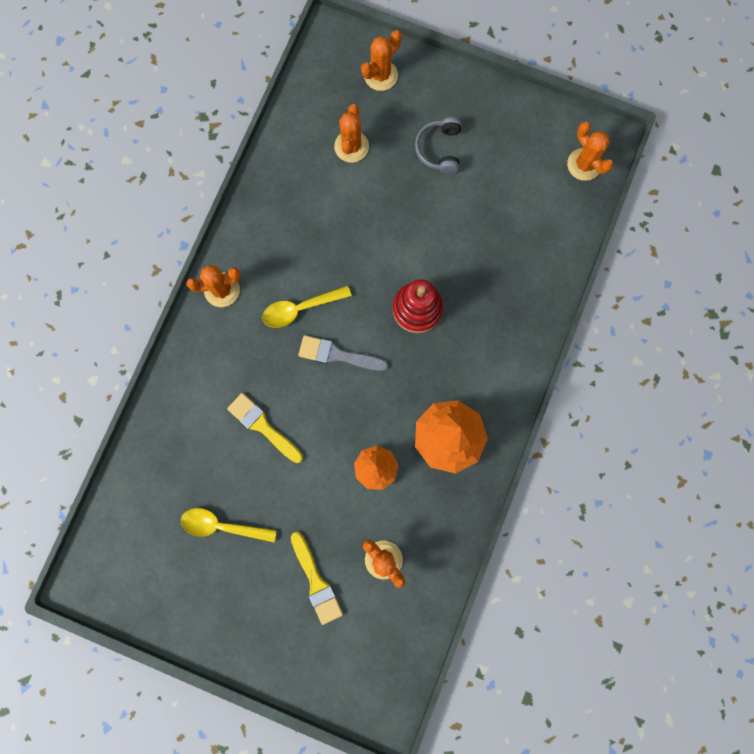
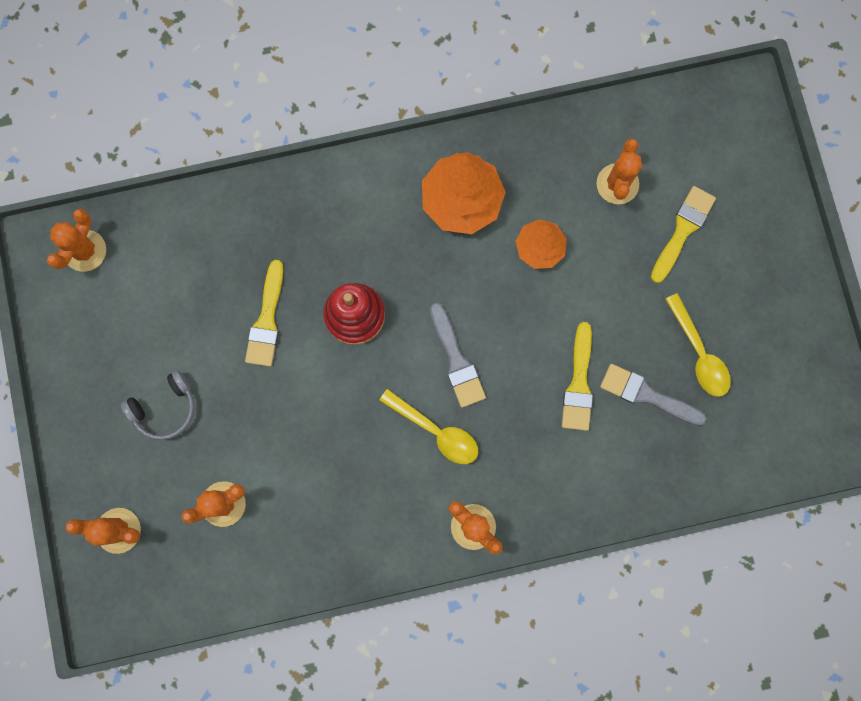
camera: 125 degrees left, 0 degrees up
(221, 467) = (647, 395): none -> grey brush
(454, 249) = (267, 320): none -> yellow brush

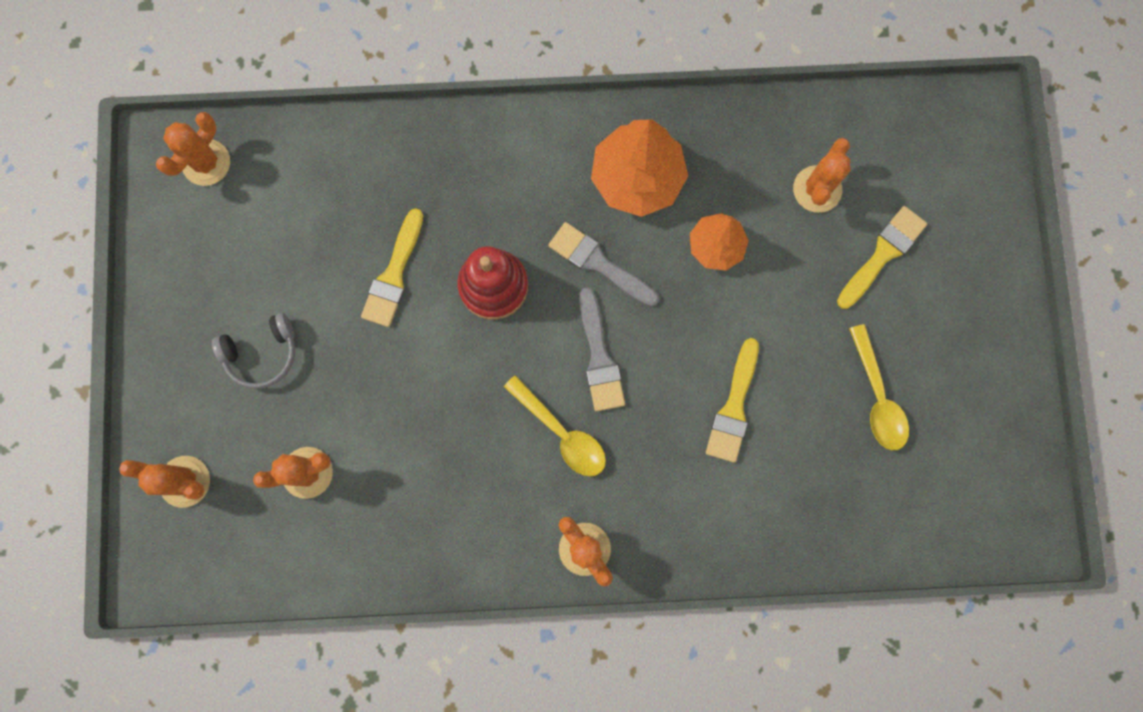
camera: 10 degrees right, 0 degrees up
(647, 395) = (809, 434): grey brush -> grey brush (599, 263)

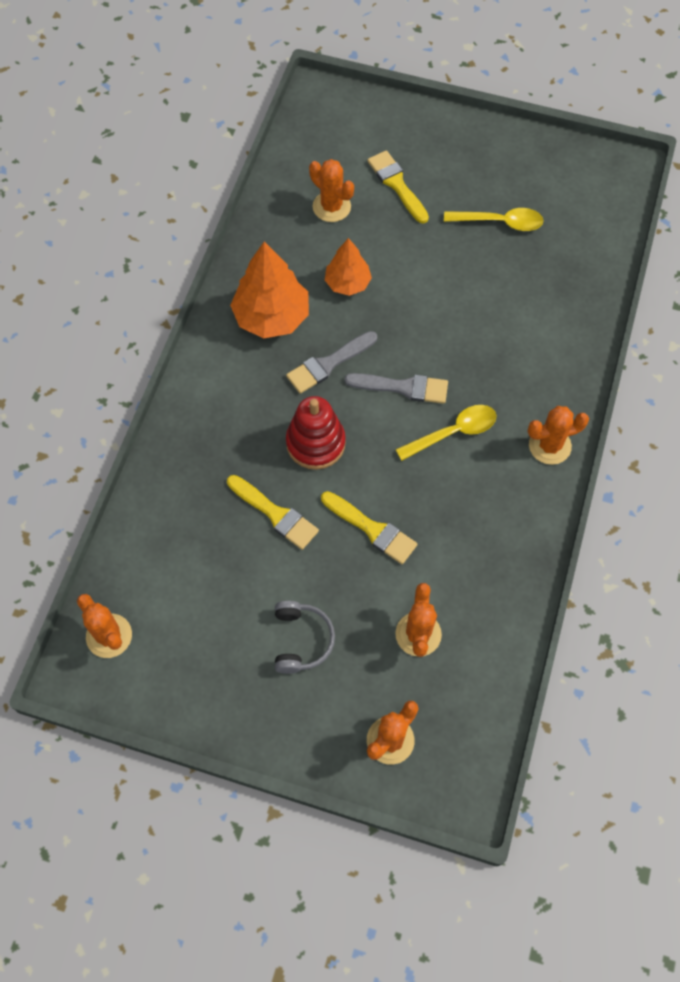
camera: 70 degrees left, 15 degrees down
(733, 407) = (475, 312): yellow brush -> yellow brush (372, 529)

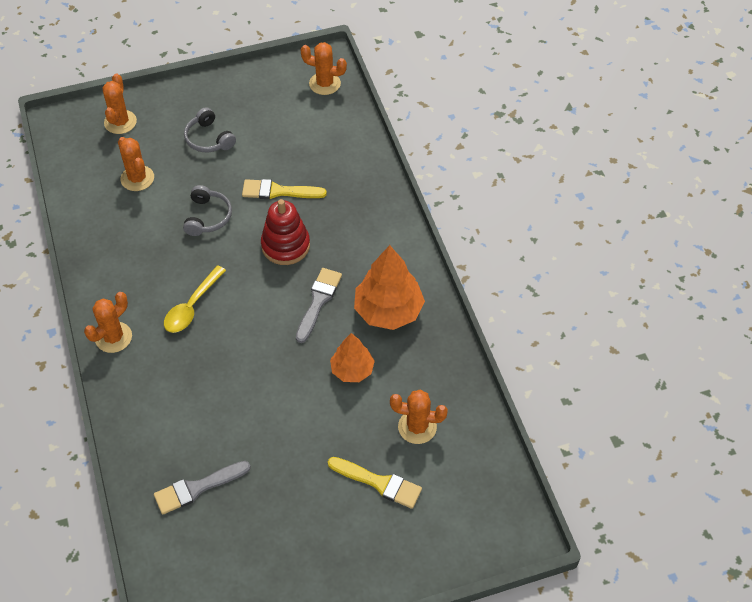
camera: 145 degrees right, 10 degrees down
(372, 529) = (207, 217): yellow brush -> grey headphones
(403, 387) = (251, 316): grey brush -> grey brush (197, 488)
(500, 222) = (263, 502): yellow spoon -> none

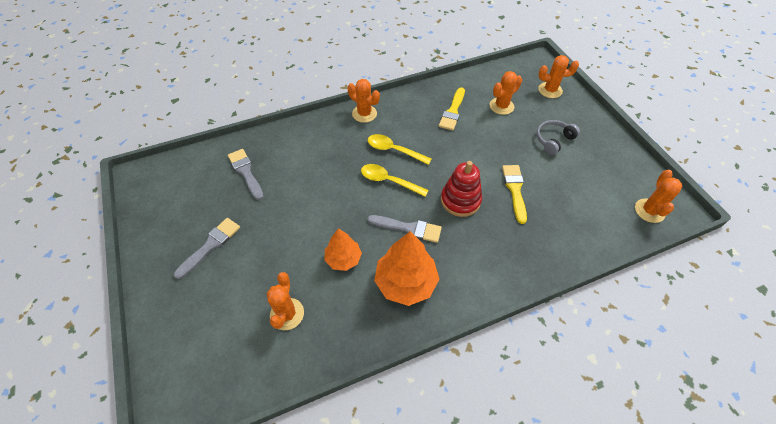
camera: 85 degrees right, 0 degrees up
(207, 217) = (477, 149): grey headphones -> none
(243, 316) = (388, 181): none -> yellow spoon
(316, 520) = (210, 245): none -> grey brush
(379, 483) = (236, 287): yellow brush -> yellow brush (452, 111)

